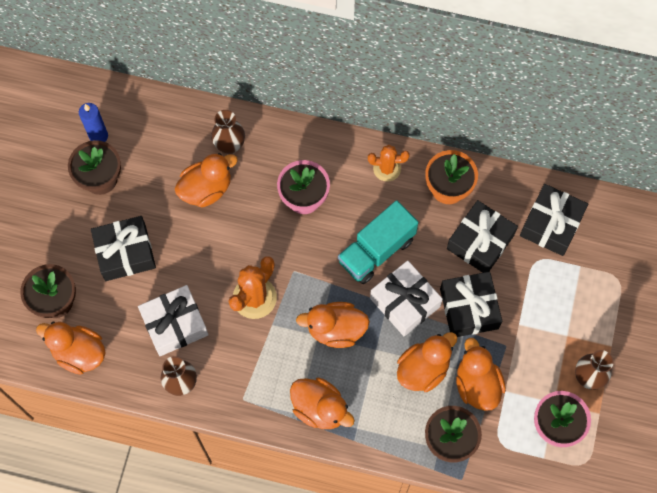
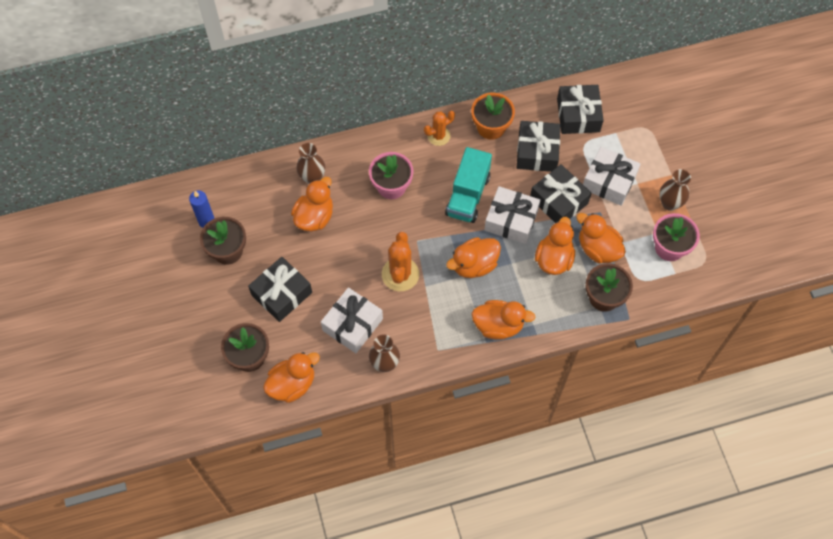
camera: 30 degrees left, 5 degrees down
(79, 353) = (292, 384): orange duck -> orange duck turned 150 degrees clockwise
(537, 317) = (609, 181): none -> white gift

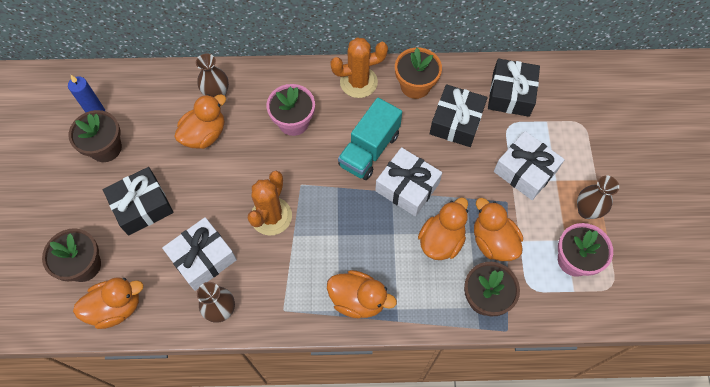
camera: 15 degrees right, 0 degrees up
(438, 136) = (358, 82): orange cactus -> orange cactus, size x1.54
(474, 265) = (352, 226): orange duck -> none
(558, 201) = (464, 178): black gift -> none

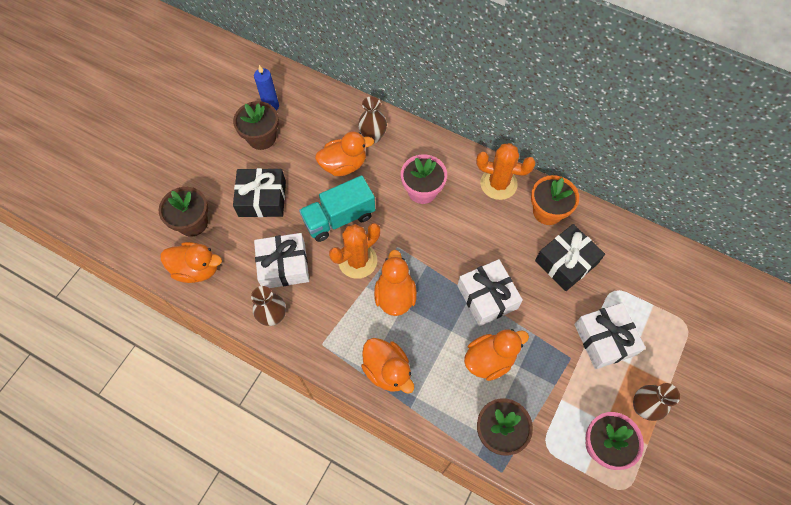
camera: 30 degrees right, 0 degrees up
(369, 150) = (473, 247): turquoise truck -> turquoise truck (339, 218)
(493, 241) = (536, 386): orange duck -> orange duck (395, 295)
(511, 94) = (633, 263): black gift -> none

